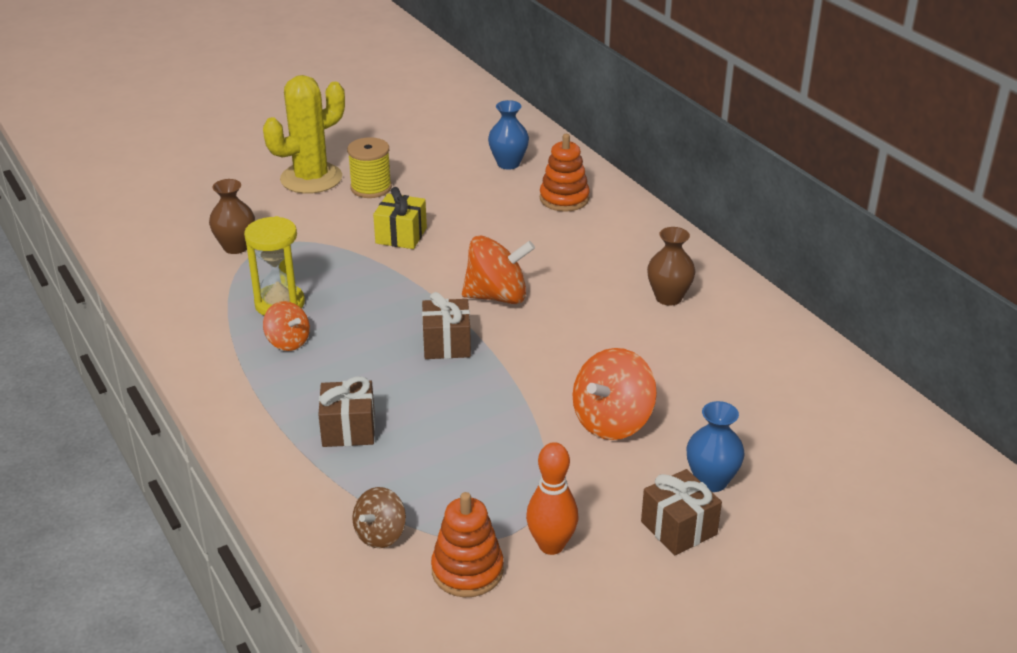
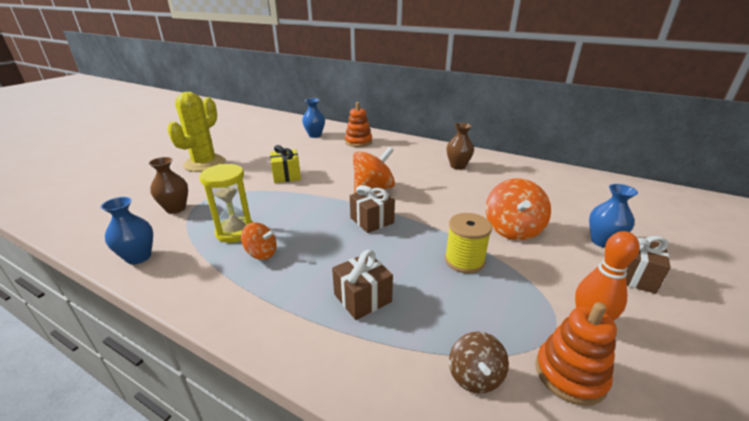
camera: 30 degrees left, 5 degrees down
(168, 301) = (138, 257): none -> blue vase
(371, 188) = (247, 159): yellow spool -> yellow spool (464, 260)

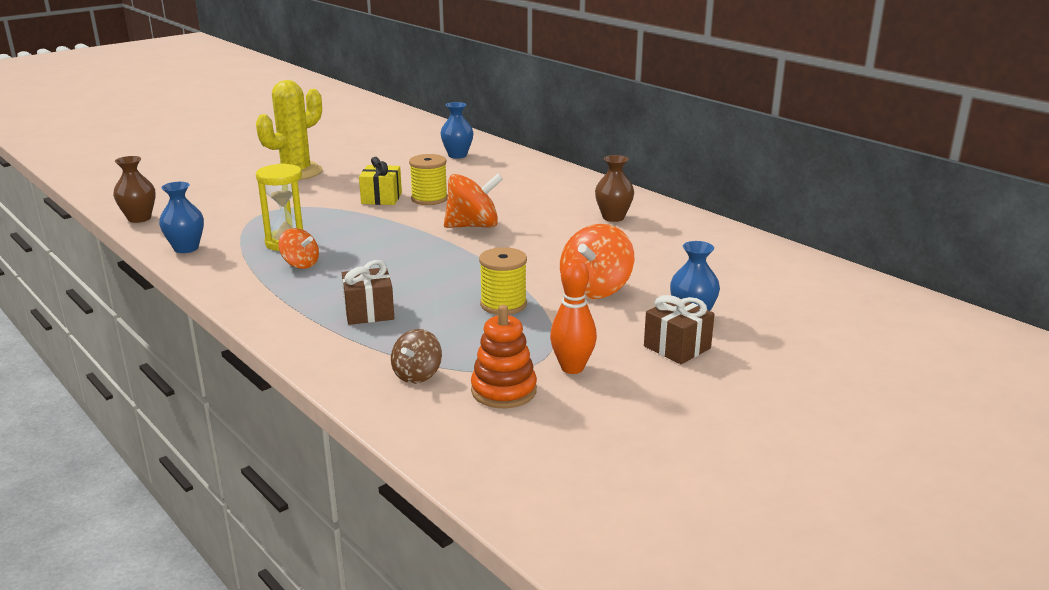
camera: 20 degrees right, 5 degrees down
(176, 208) = (240, 213): brown vase -> brown vase (139, 218)
(322, 171) = (429, 199): none -> yellow spool
(358, 142) = (509, 171): orange stacking toy -> none
(372, 220) = (439, 256): brown gift -> none

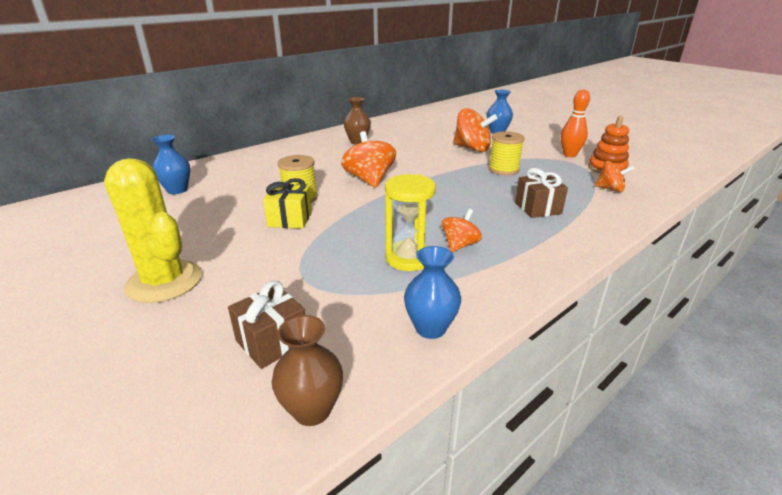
camera: 90 degrees left, 5 degrees up
(417, 375) = (610, 189): brown spinning top -> orange spinning top
(677, 347) = (532, 136): brown gift -> brown gift (272, 341)

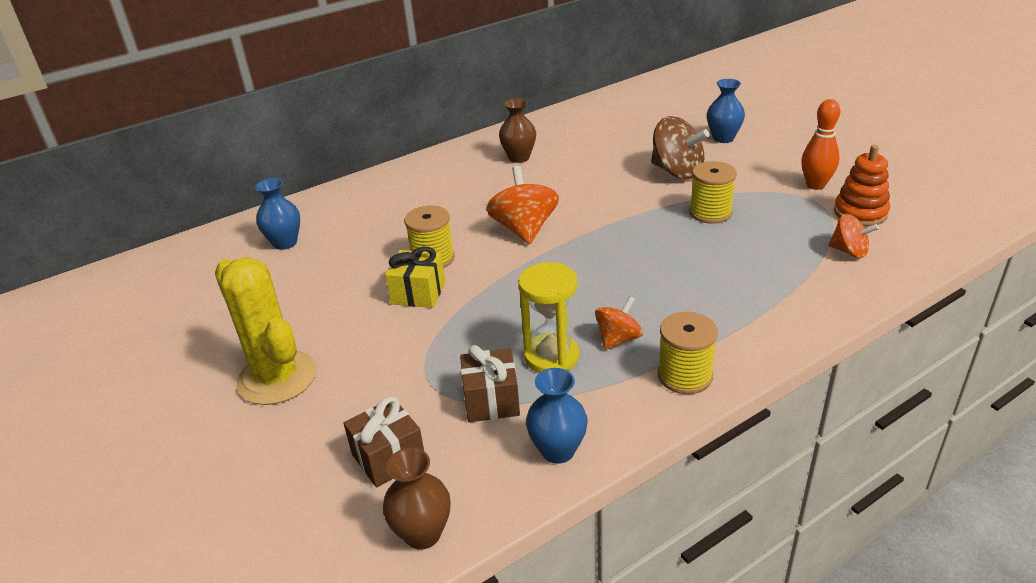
camera: 10 degrees right, 5 degrees up
(472, 148) = (677, 171): orange spinning top -> brown spinning top
(521, 268) = (685, 376): none -> yellow spool
(537, 208) = (736, 283): brown gift -> brown gift (491, 401)

